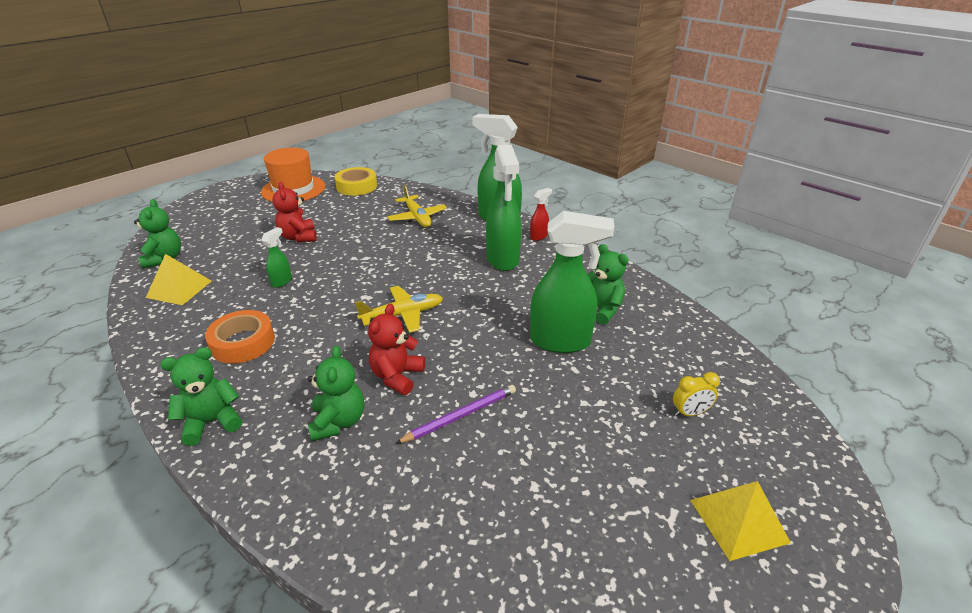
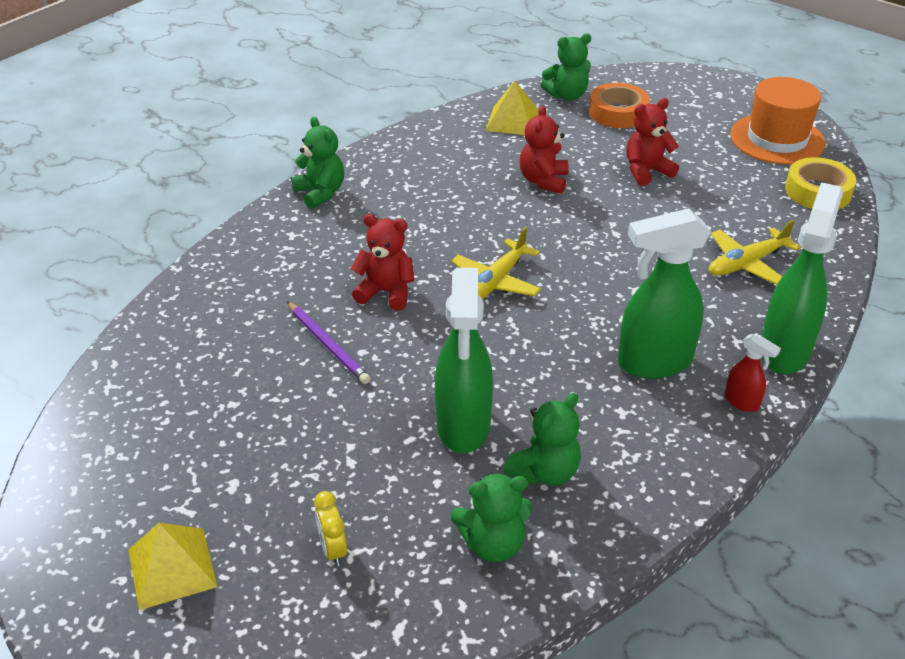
camera: 85 degrees right, 5 degrees up
(243, 342) = (430, 182): orange tape -> orange tape (618, 113)
(282, 281) = (543, 181): green spray bottle -> red teddy bear
(338, 421) = (320, 264): green teddy bear -> green teddy bear (493, 544)
(402, 315) = (496, 281): yellow plane -> yellow plane turned 60 degrees clockwise

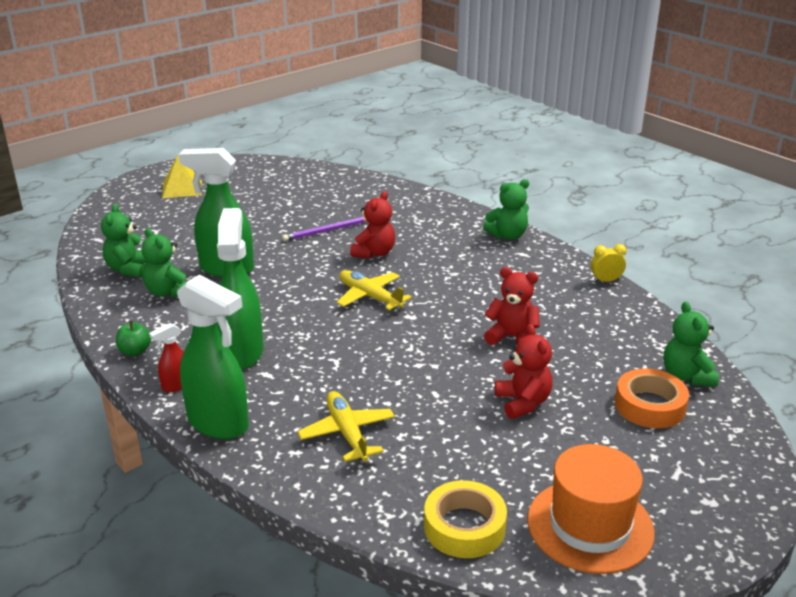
camera: 100 degrees right, 10 degrees down
(333, 549) = (161, 225): yellow clock -> yellow clock (606, 281)
(513, 121) = (627, 334): yellow pyramid -> none
(696, 462) = (135, 351): none -> green apple

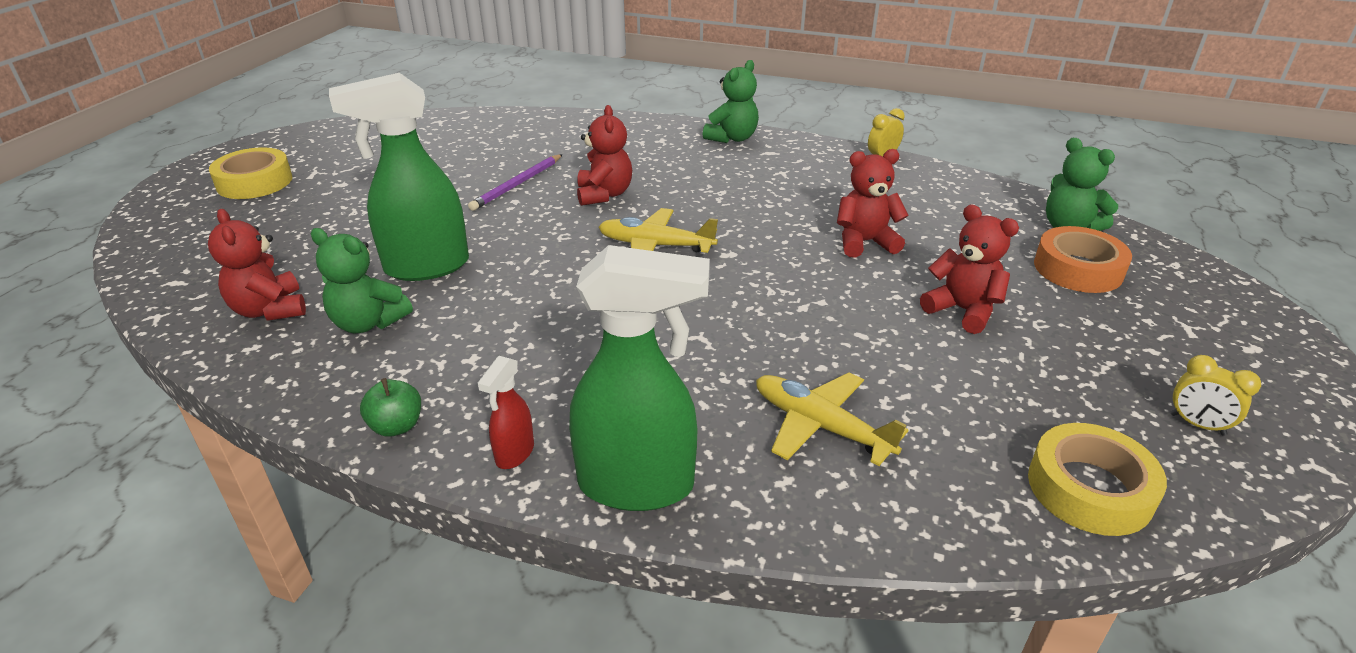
camera: 30 degrees left, 5 degrees up
(128, 269) = (270, 310): green teddy bear -> red teddy bear
(182, 188) = (254, 182): yellow pyramid -> yellow tape
(242, 352) = (565, 370): green spray bottle -> none
(590, 525) = (1197, 424): orange hat -> yellow clock

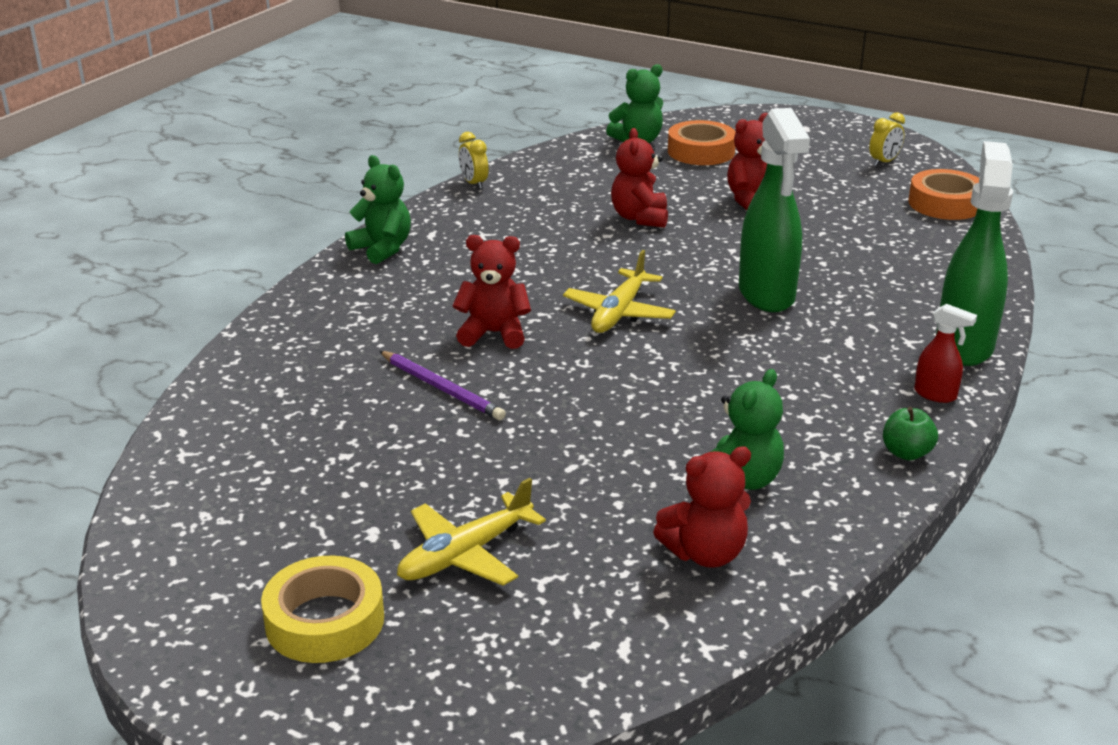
camera: 80 degrees left, 5 degrees down
(425, 267) = (630, 448): green spray bottle -> green spray bottle (767, 295)
(821, 426) = (893, 272): yellow plane -> yellow plane (466, 554)
(1089, 489) = (945, 204): yellow tape -> orange tape

